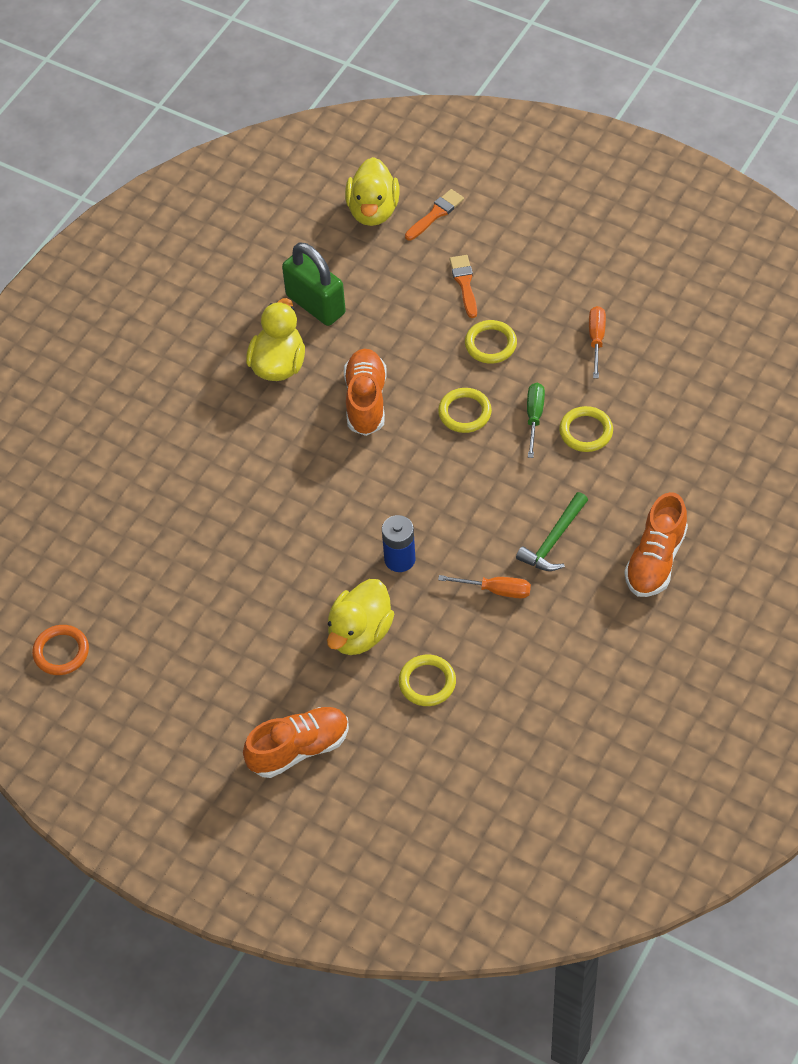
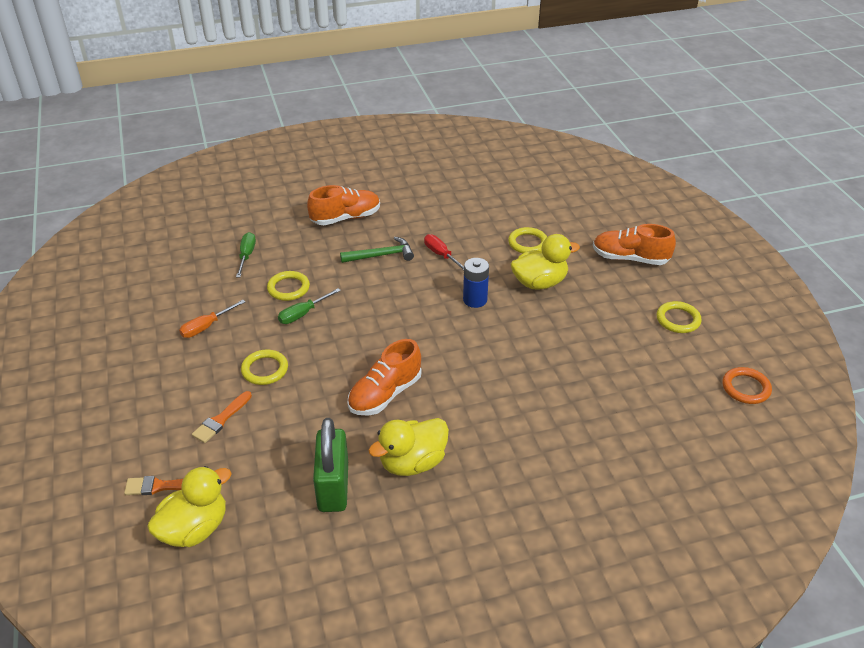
camera: 140 degrees left, 15 degrees down
(464, 412) = (337, 344): yellow ring -> yellow ring (678, 320)
(496, 590) = (441, 255): orange screwdriver -> red screwdriver
(678, 433) = (246, 256): none -> green screwdriver

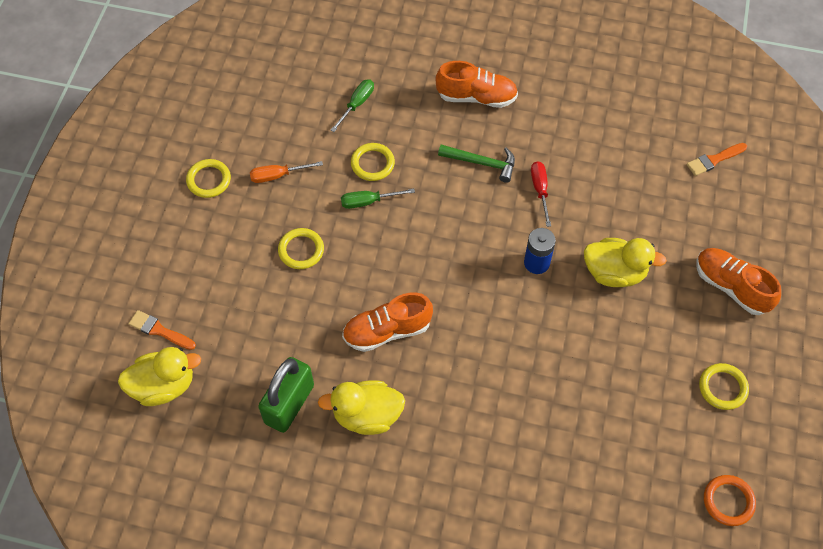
camera: 30 degrees right, 20 degrees up
(221, 419) = (238, 286): orange brush -> orange brush (714, 160)
(528, 243) = (637, 216): yellow ring -> yellow ring (209, 180)

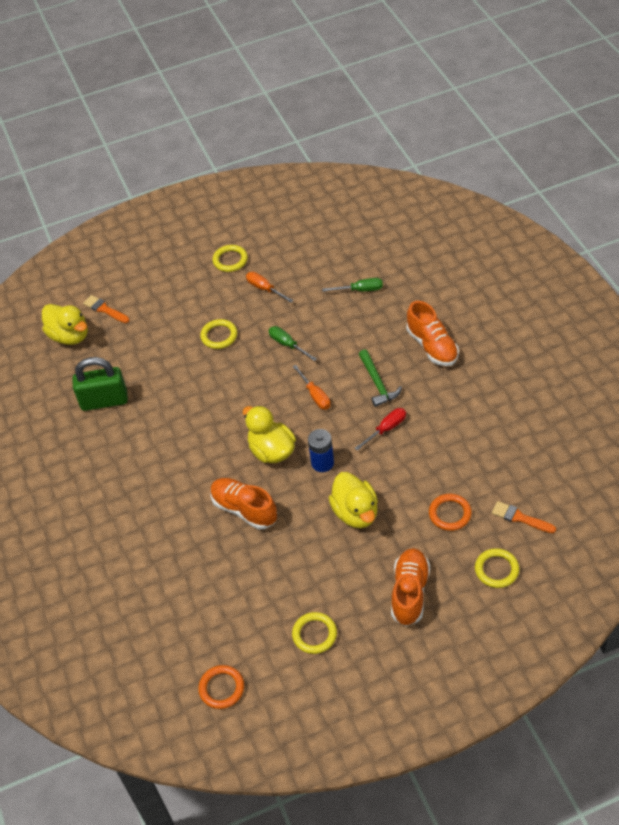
camera: 60 degrees right, 10 degrees down
(159, 330) = (105, 309): orange brush -> orange brush turned 45 degrees counterclockwise
(367, 415) = (127, 444): yellow duck -> yellow duck (271, 451)
(372, 164) = (320, 328): yellow ring -> yellow ring (496, 570)
(387, 331) = (197, 415): orange shoe -> orange shoe (244, 509)
(451, 218) = (315, 395): none -> orange screwdriver
(671, 205) = (450, 514): none -> orange ring

